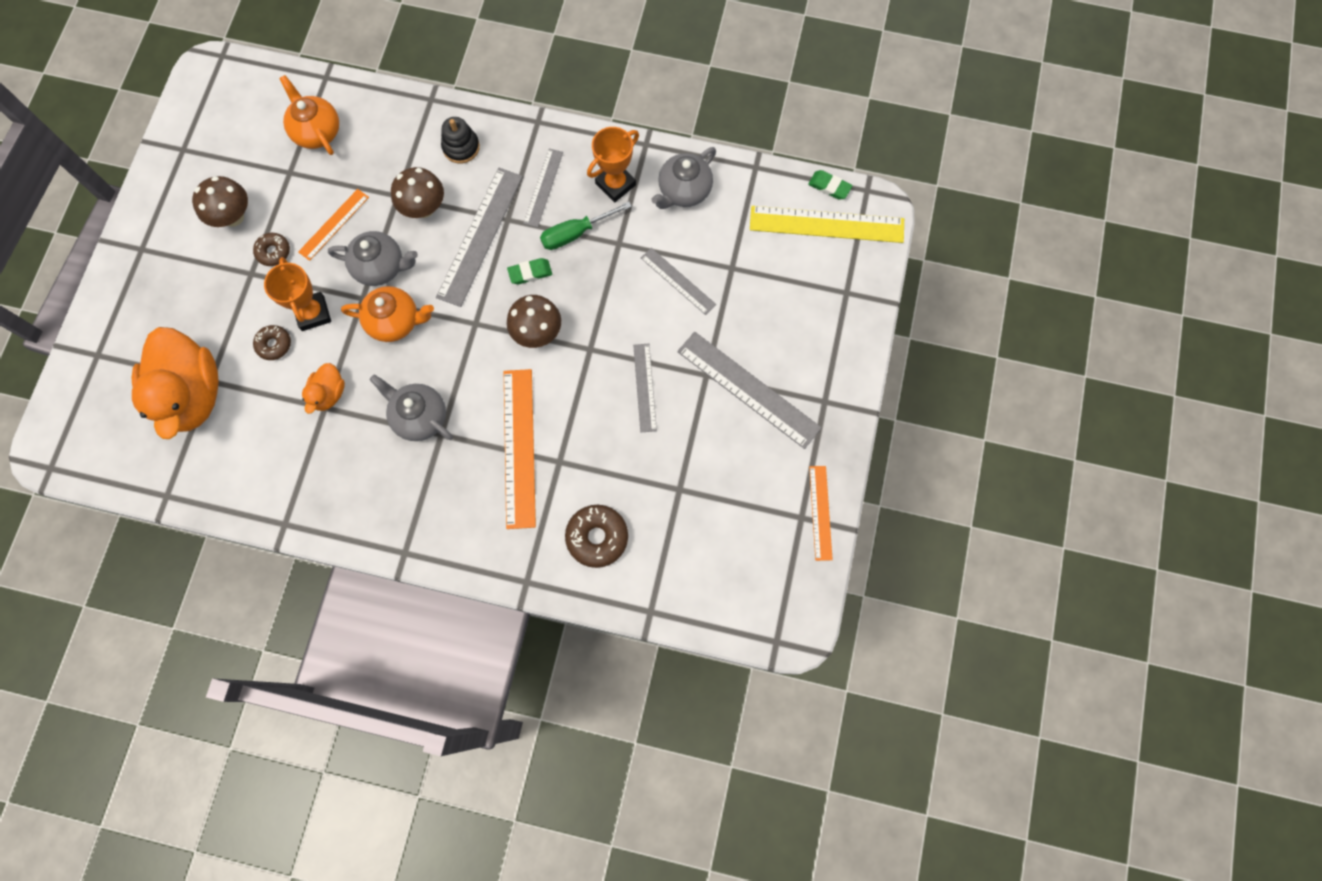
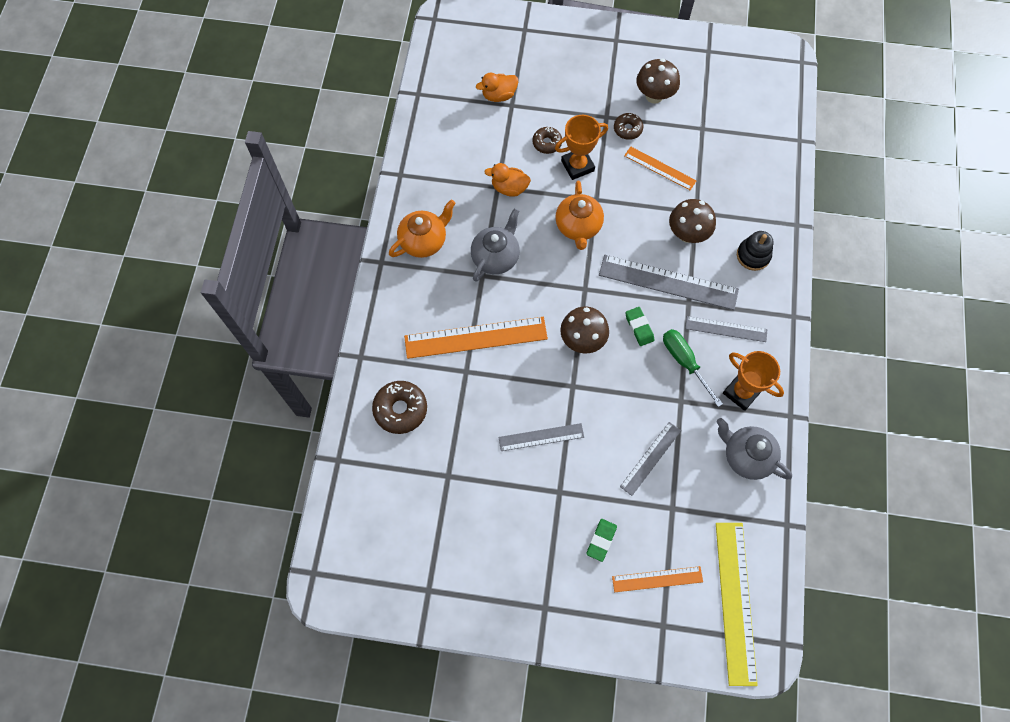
camera: 85 degrees right, 5 degrees down
(192, 395) = (499, 95): orange duck -> orange duck, size x0.46
(317, 131) = (744, 142): orange teapot -> orange teapot (424, 241)
(380, 267) = (626, 209): grey teapot -> none
(748, 389) = (549, 532): grey ruler -> none
(820, 512) = (434, 608): orange ruler -> orange ruler (657, 579)
(829, 187) = (779, 602): green eraser -> green eraser (601, 540)

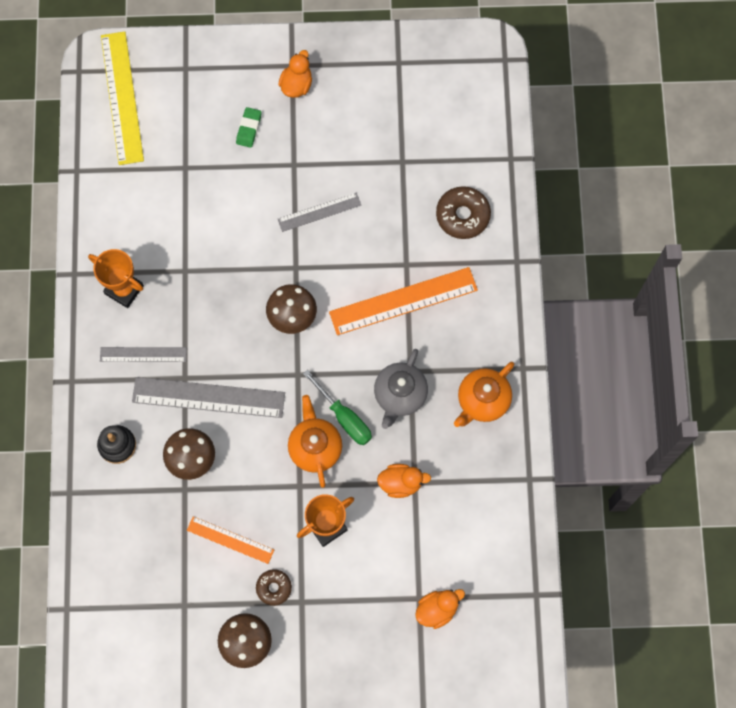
camera: 170 degrees right, 5 degrees up
(543, 583) = (296, 85): none -> orange duck
(547, 143) = (367, 551): brown donut -> none
(639, 327) = (234, 340): green eraser -> none
(650, 458) = (210, 210): grey ruler -> none
(657, 579) = (194, 105): orange ruler -> none
(684, 362) = (184, 311): green screwdriver -> green screwdriver (344, 418)
(746, 456) = (116, 227): grey teapot -> none

